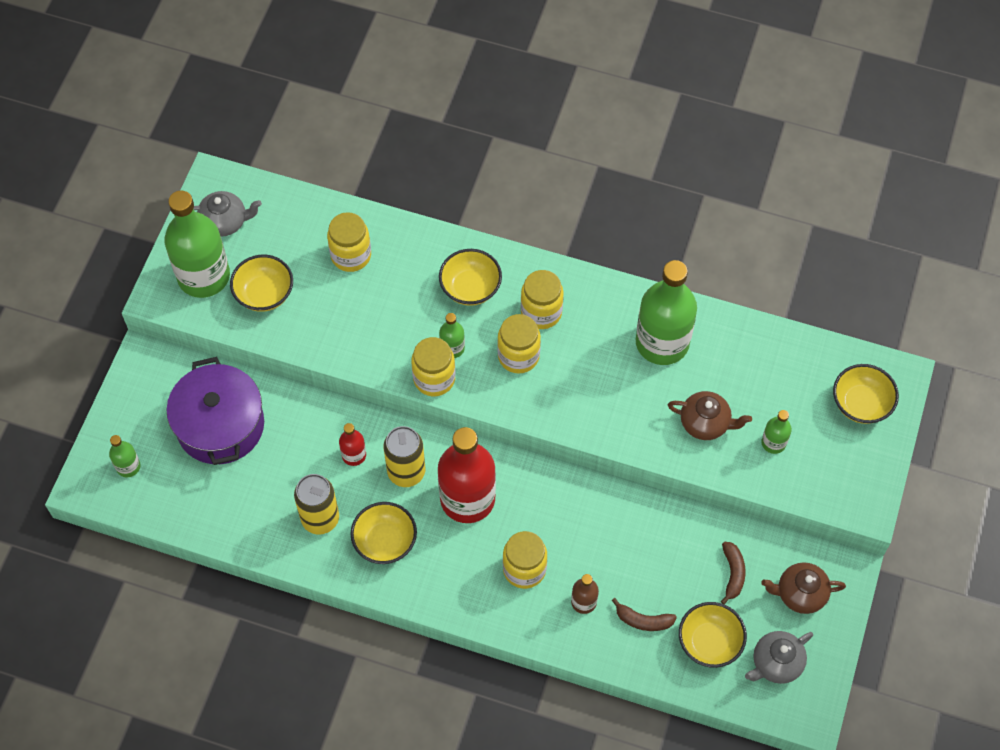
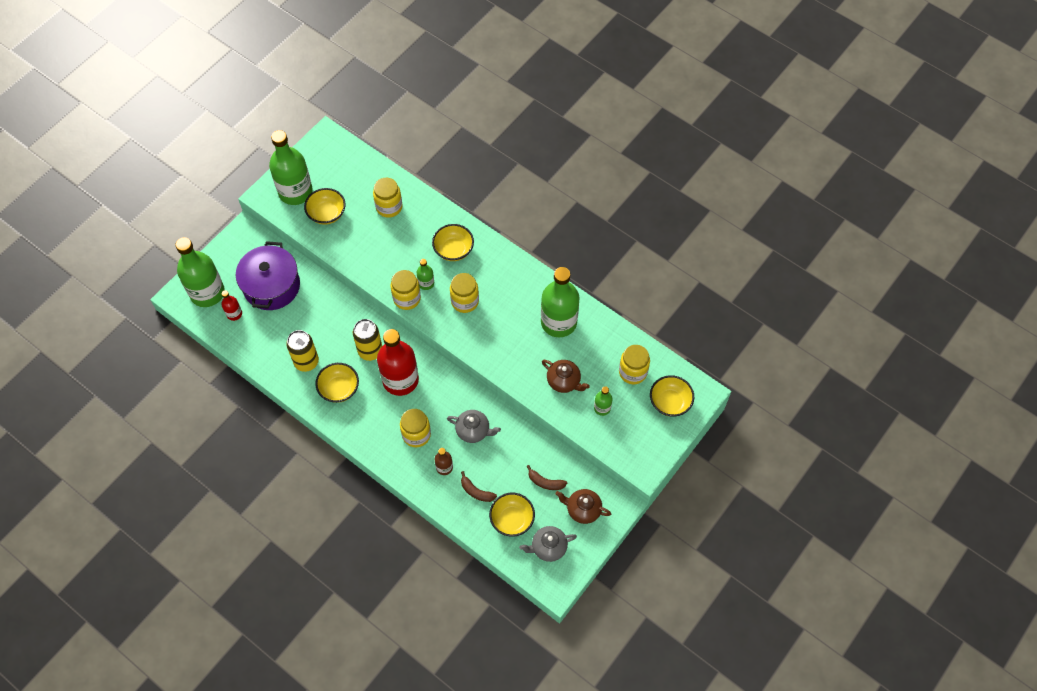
camera: 20 degrees right, 0 degrees up
(128, 466) = (207, 293): green bottle -> green bottle, size x2.22
(225, 222) = (322, 163): grey teapot -> grey teapot (473, 431)
(354, 455) = (343, 330): red bottle -> red bottle (234, 314)
(541, 312) = (491, 279): yellow jar -> yellow jar (632, 372)
(733, 573) = (545, 482): brown banana -> brown banana turned 90 degrees clockwise

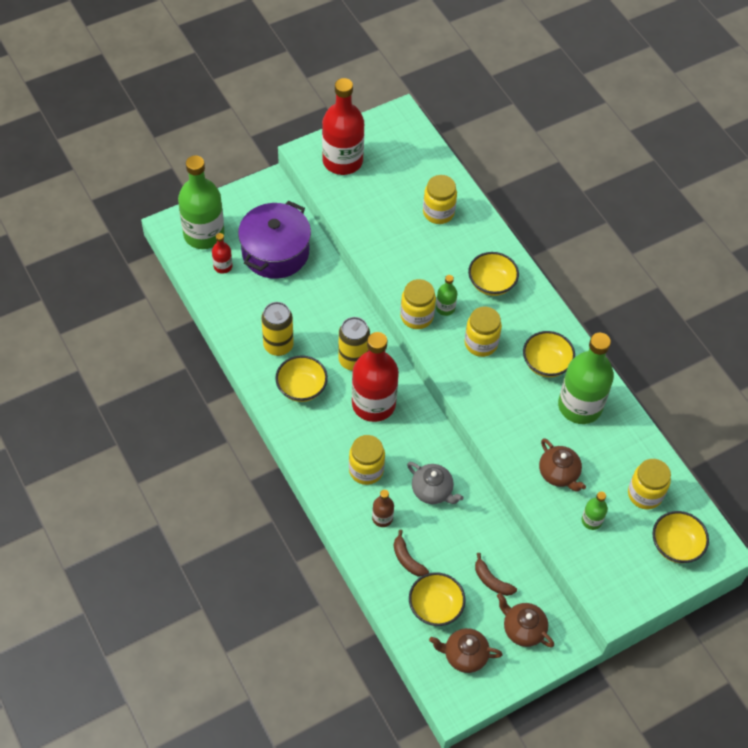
camera: 20 degrees right, 5 degrees down
(295, 192) = (342, 161): green bottle -> red bottle
(327, 214) = (367, 195): yellow bowl -> yellow bowl (546, 363)
(548, 547) = (464, 655): grey teapot -> brown teapot

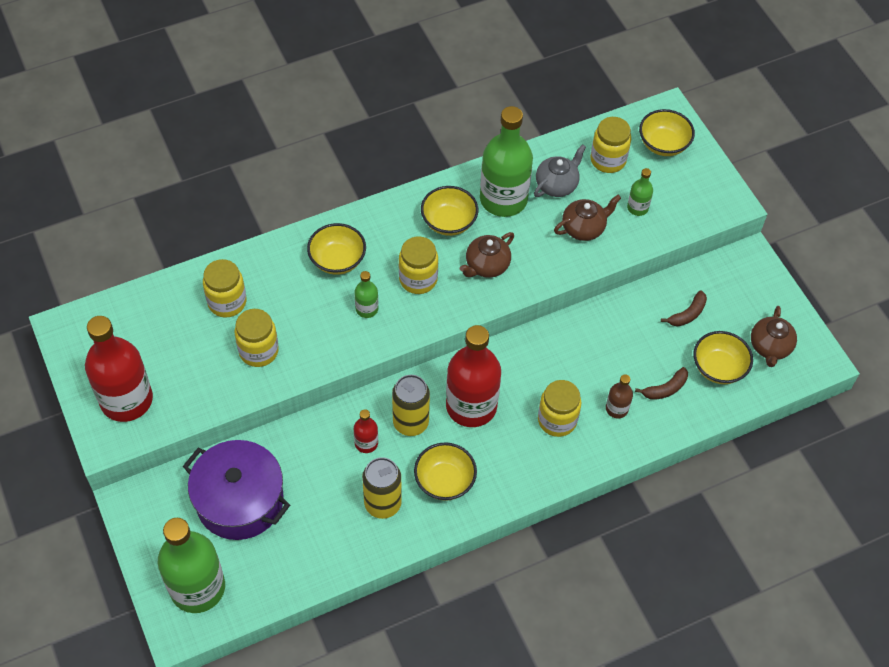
camera: 85 degrees left, 0 degrees up
(223, 266) = (254, 565): red bottle -> red bottle (366, 443)
(416, 316) = (375, 339): yellow jar -> yellow jar (258, 351)
(432, 491) = (584, 357): grey teapot -> grey teapot (557, 185)
(523, 629) = (739, 293): brown teapot -> brown teapot (486, 265)

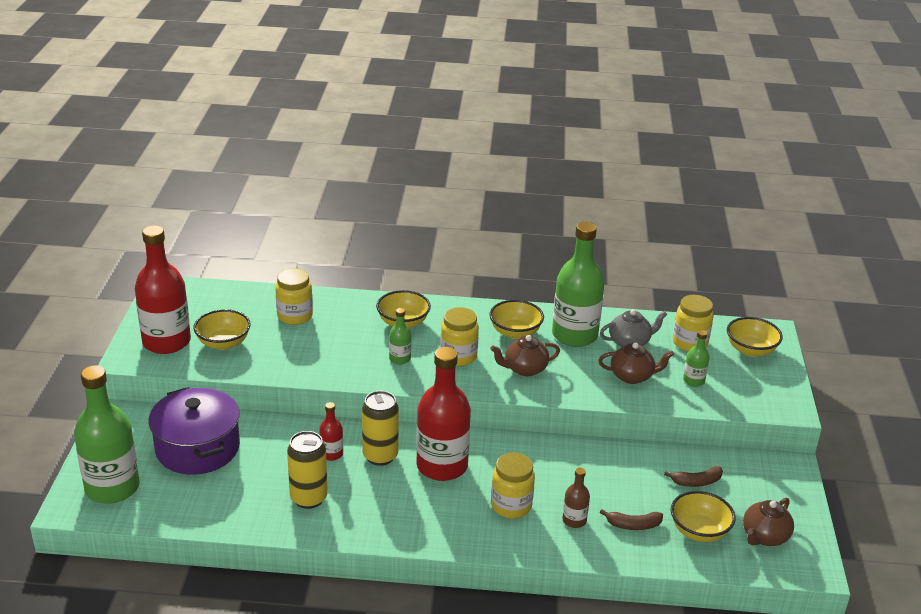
camera: 30 degrees right, 25 degrees down
(258, 351) = (291, 351): yellow jar -> none
(444, 481) = (375, 505): yellow bowl -> yellow bowl (223, 343)

